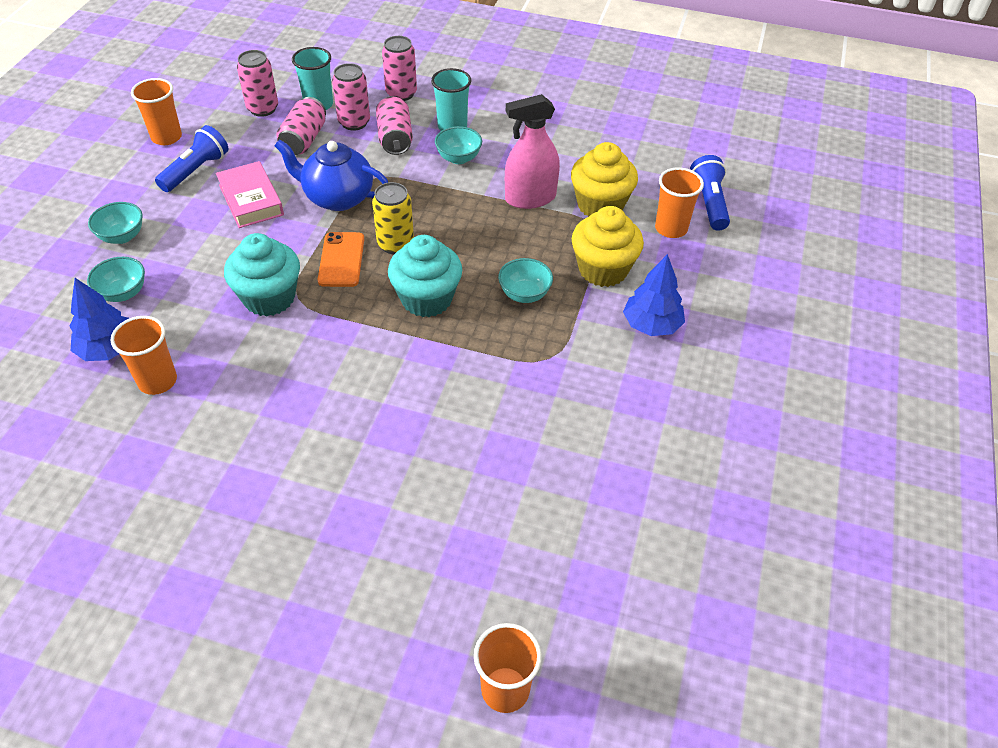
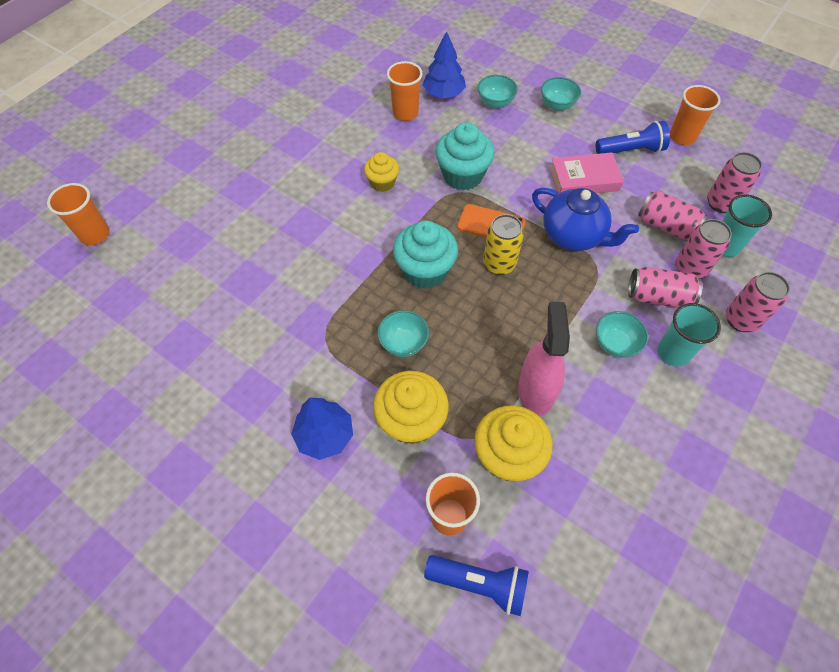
camera: 110 degrees right, 10 degrees up
(196, 171) = (631, 150): blue flashlight -> blue flashlight turned 60 degrees counterclockwise
(301, 370) = (382, 183): none -> yellow cupcake
(337, 197) = (573, 236): blue teapot -> blue teapot turned 90 degrees clockwise

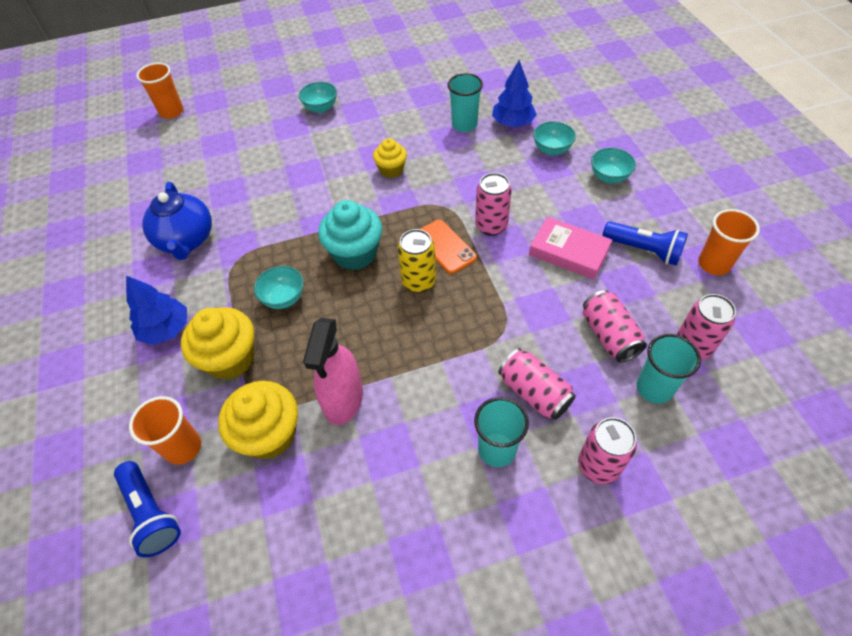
camera: 40 degrees right, 5 degrees down
(405, 113) = (464, 125): orange cup -> turquoise cup
(462, 175) = (461, 195): turquoise cupcake -> none
(535, 390) = (343, 399): pink spray bottle -> pink spray bottle turned 150 degrees clockwise
(573, 236) = (508, 294): blue teapot -> blue teapot (186, 240)
(615, 344) = (450, 407): turquoise bowl -> turquoise bowl (321, 108)
(690, 269) = (593, 387): pink can -> pink can (491, 226)

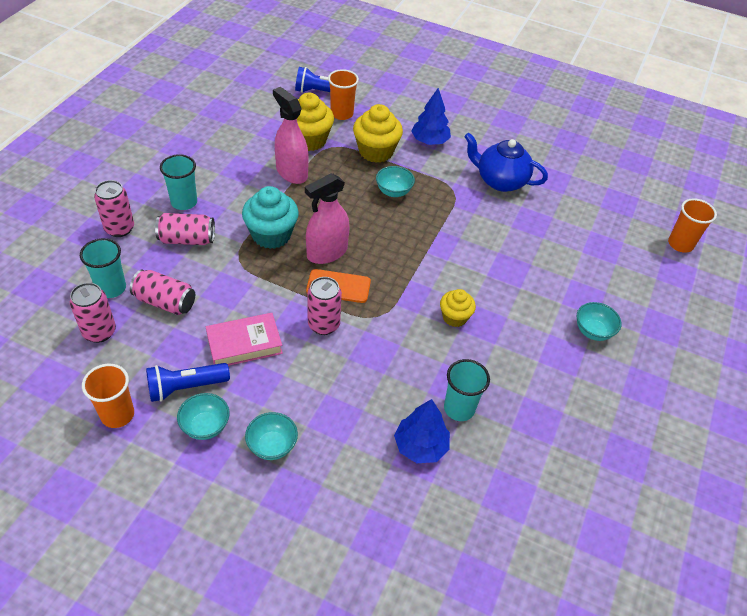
camera: 125 degrees right, 5 degrees down
(355, 253) = (390, 242): turquoise cupcake -> turquoise cupcake (271, 235)
(419, 282) = (327, 252): yellow can -> pink spray bottle
(551, 150) = (352, 440): turquoise bowl -> turquoise bowl (205, 426)

